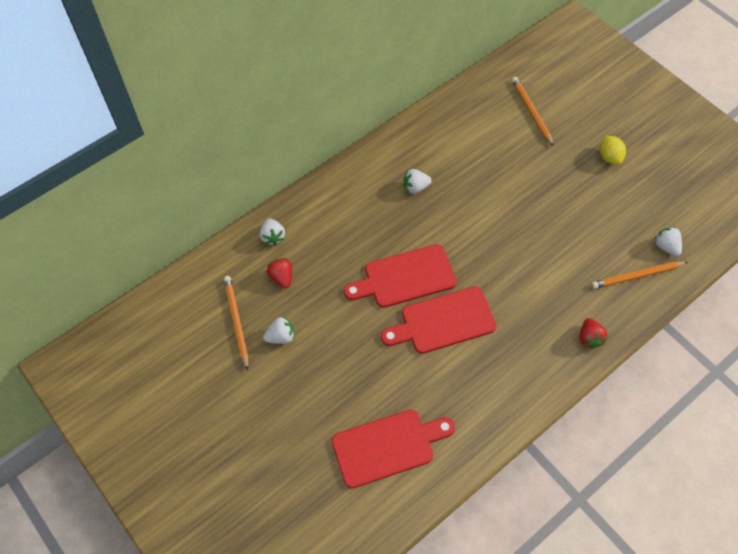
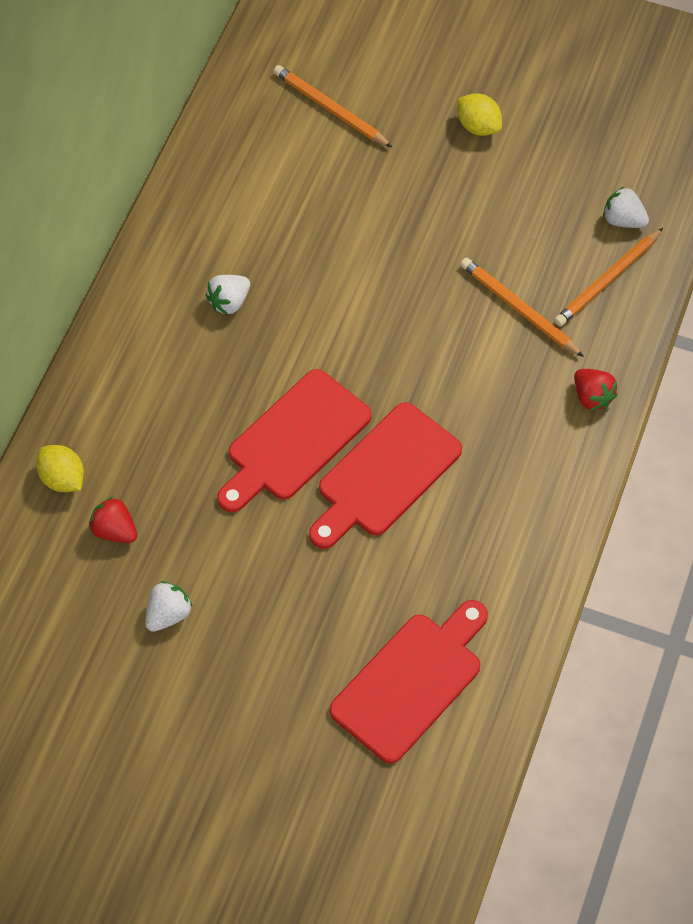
camera: 30 degrees left, 0 degrees up
(236, 321) = (88, 627): orange pencil -> orange pencil (518, 309)
(273, 237) = (62, 478): white strawberry -> yellow lemon

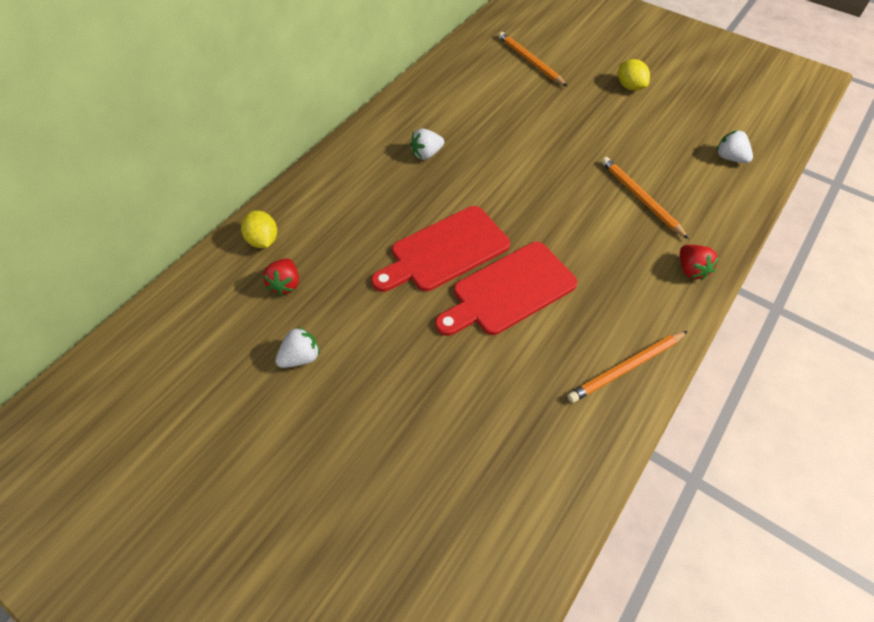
camera: 15 degrees right, 5 degrees down
(115, 530) = (285, 284): red strawberry -> red strawberry turned 135 degrees counterclockwise
(411, 682) = (489, 468): red cutting board -> none
(608, 280) = (713, 193): orange pencil -> orange pencil (626, 368)

